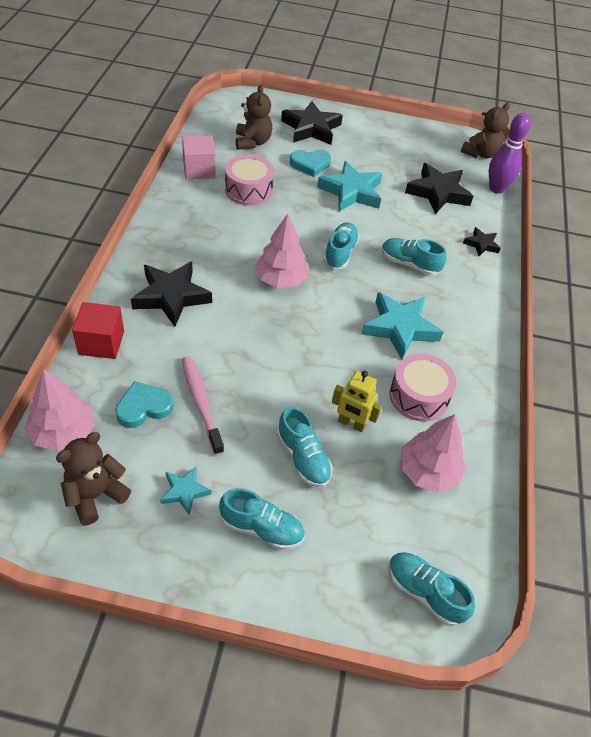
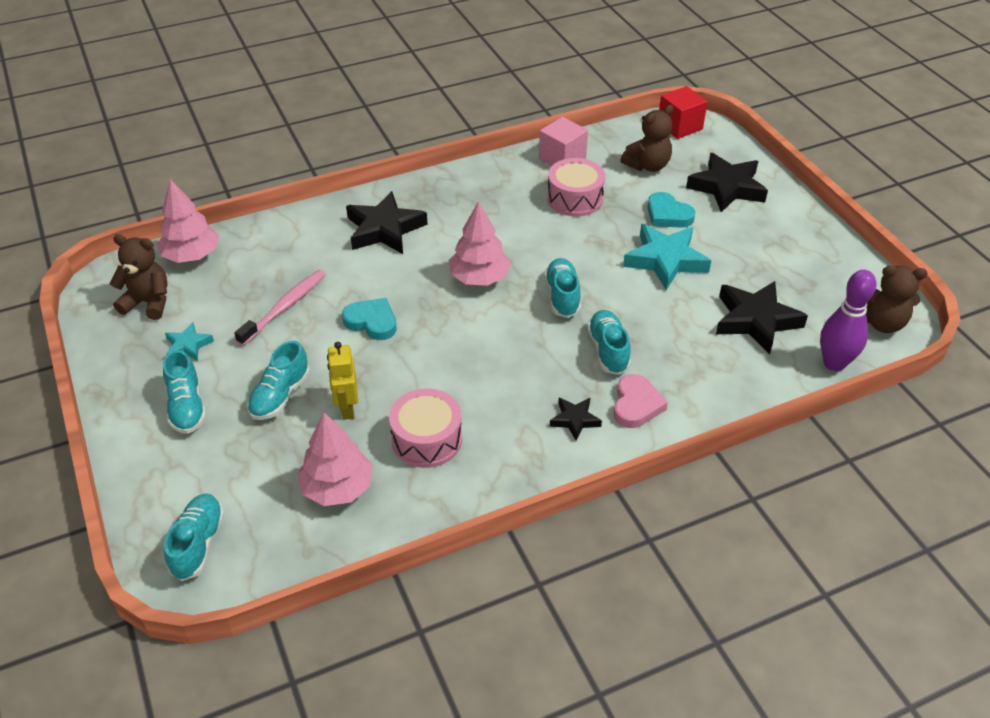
camera: 60 degrees right, 5 degrees down
(101, 343) = (295, 223): red cube -> red cube (679, 126)
(144, 407) = (251, 280): turquoise heart -> turquoise heart (372, 322)
(340, 253) = (562, 296): turquoise shoe -> turquoise shoe turned 75 degrees counterclockwise
(400, 328) = (505, 385): turquoise star -> none
(466, 281) = (636, 405): none -> pink heart
(481, 244) = (714, 391): black star -> black star (575, 420)

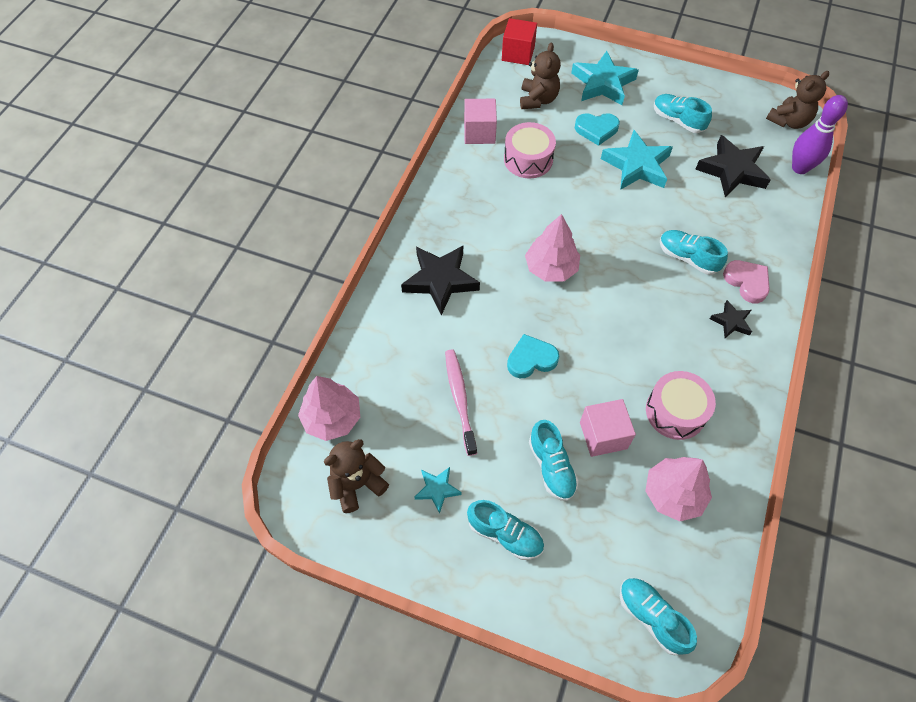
camera: 45 degrees left, 15 degrees up
(347, 408) = (603, 435): yellow robot -> pink cube
(562, 296) = (615, 240): turquoise shoe -> turquoise shoe (678, 120)
(727, 187) = (603, 83): black star -> turquoise star

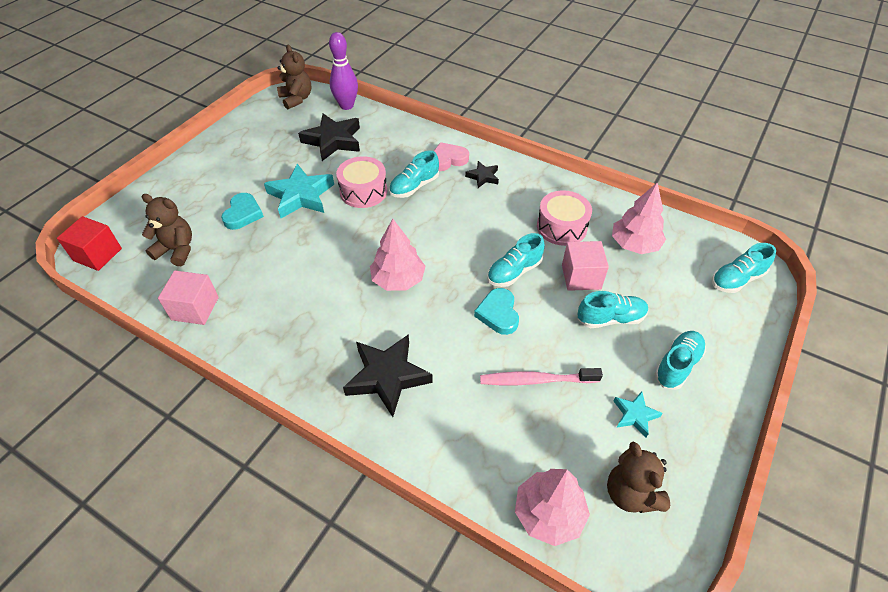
camera: 80 degrees left, 10 degrees down
(528, 159) = (254, 273): pink drum -> pink drum (363, 191)
(603, 83) = (185, 197): turquoise star -> none
(678, 120) = (261, 159): turquoise shoe -> turquoise shoe (514, 272)

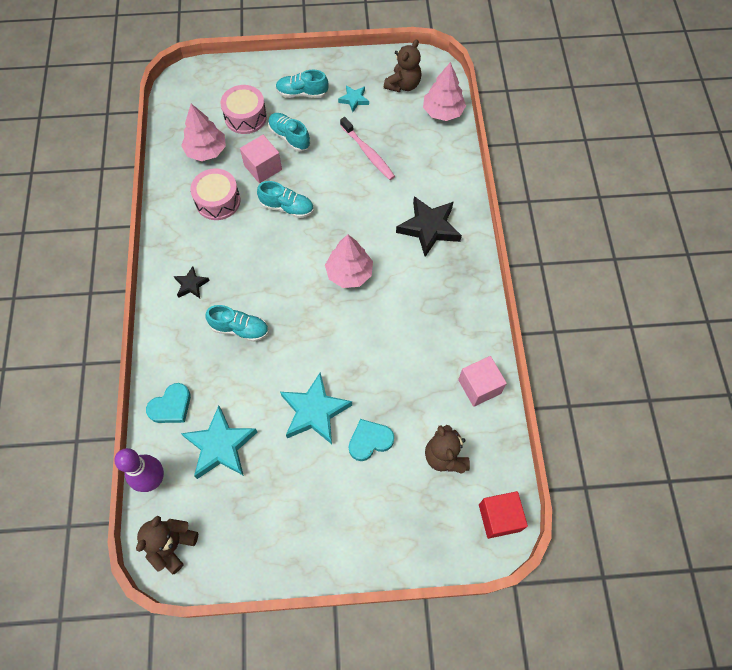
camera: 125 degrees left, 15 degrees up
(333, 141) = (220, 446): black star -> turquoise star
(363, 191) = (273, 364): pink drum -> pink drum (245, 117)
(448, 159) = (184, 326): pink heart -> none
(498, 314) = (332, 197): turquoise heart -> turquoise heart (171, 406)
(736, 279) = (202, 86): turquoise shoe -> none

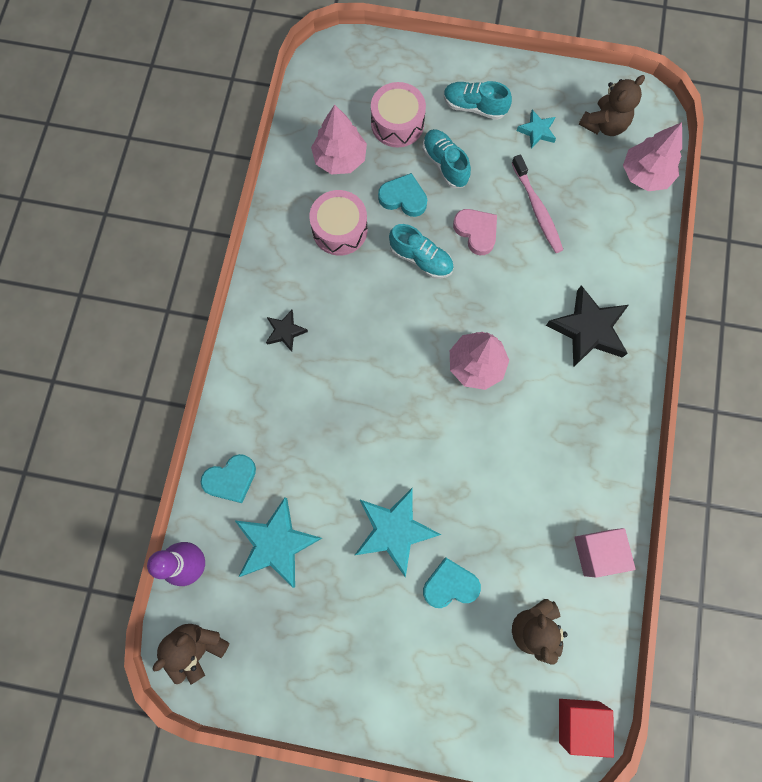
camera: 15 degrees right, 10 degrees up
(240, 329) = (330, 403): turquoise shoe -> none
(263, 167) = (403, 198): pink cube -> turquoise heart
(325, 179) = (476, 232): none -> pink heart

